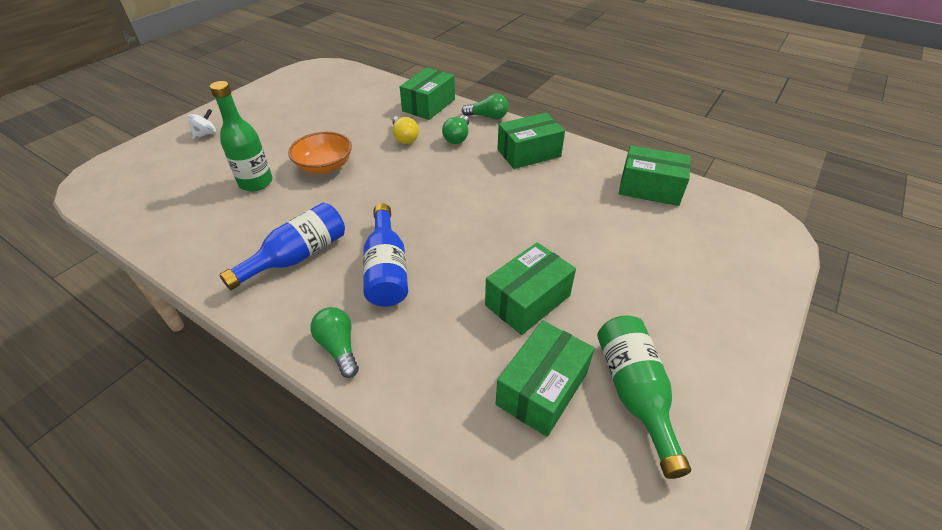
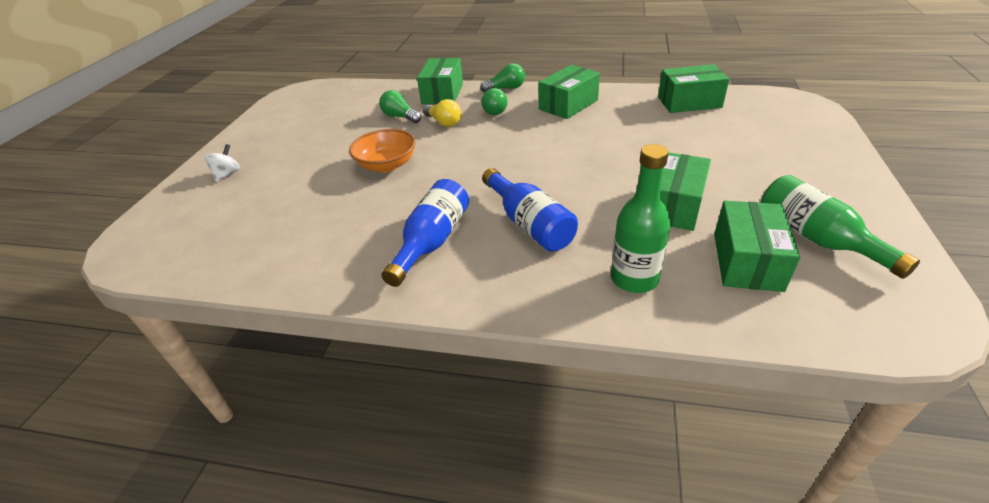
camera: 20 degrees left, 5 degrees down
(256, 183) = (326, 197): green bottle -> green bottle (634, 279)
(338, 347) = (545, 296): green light bulb -> green light bulb (400, 117)

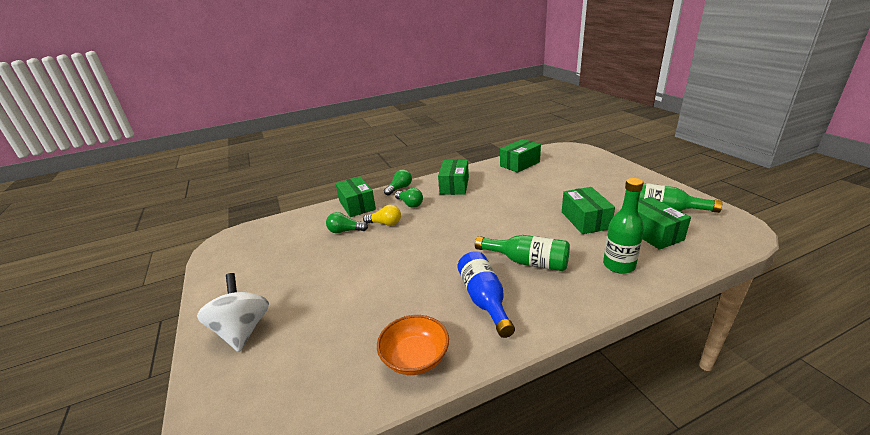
camera: 35 degrees left, 10 degrees down
(227, 174) = (243, 330): white spinning top -> white spinning top, size x2.02
(387, 165) = (381, 266): orange bowl -> orange bowl (415, 358)
(529, 224) = (527, 262): blue bottle -> green bottle

